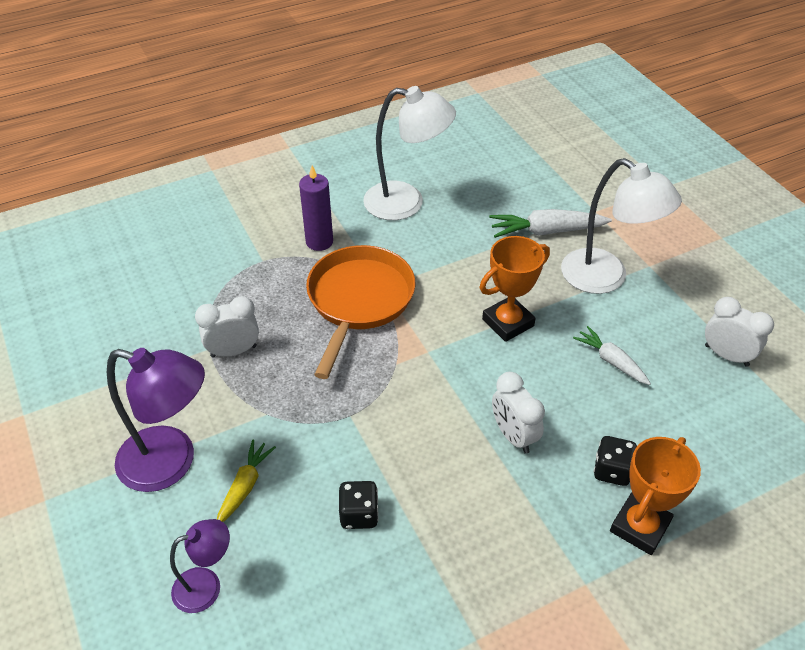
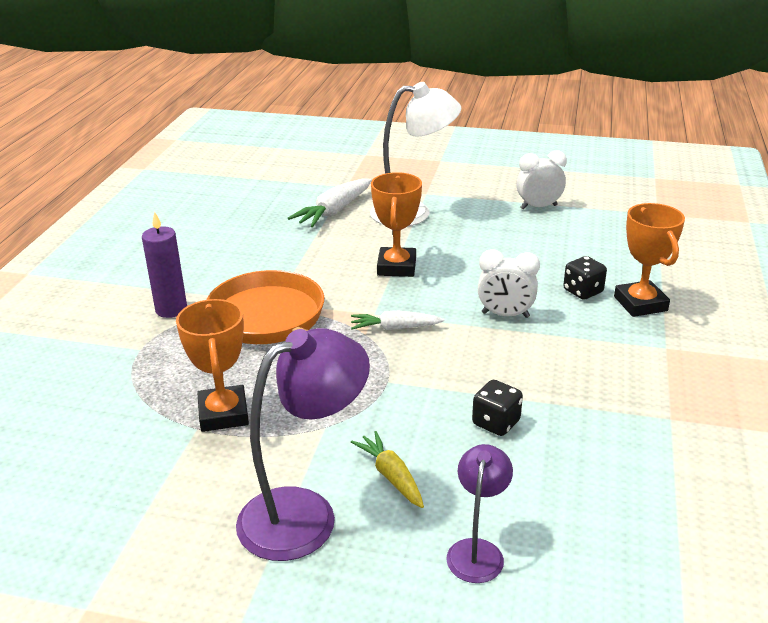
camera: 50 degrees left, 15 degrees down
(233, 351) = (223, 414): white clock -> orange trophy
(406, 203) = (203, 250): white lamp -> none
(611, 361) = (489, 246): white carrot -> white carrot (395, 328)

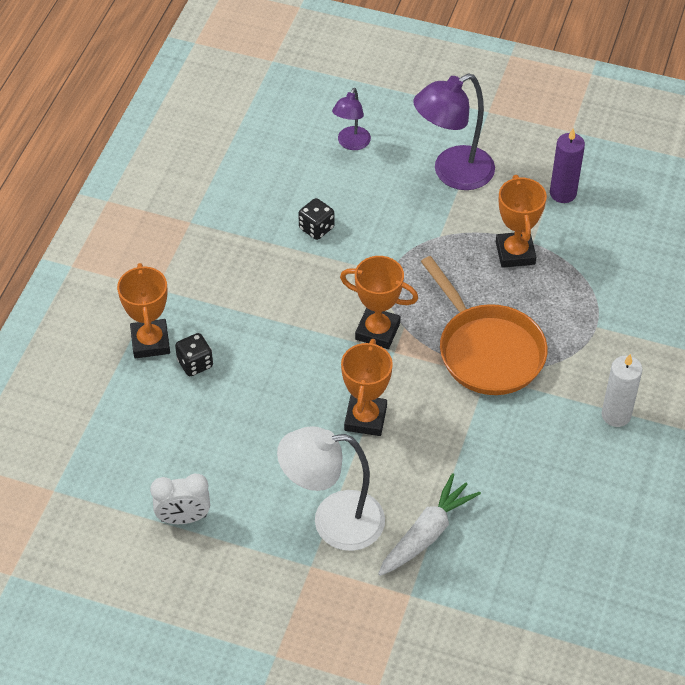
camera: 175 degrees left, 20 degrees up
(146, 284) = (616, 415): none -> white candle
(171, 309) = (581, 374): purple candle -> purple candle (563, 193)
(391, 476) = (396, 194): yellow carrot -> none
(395, 328) = (377, 331): white carrot -> orange trophy
(505, 315) = (277, 339): white clock -> none

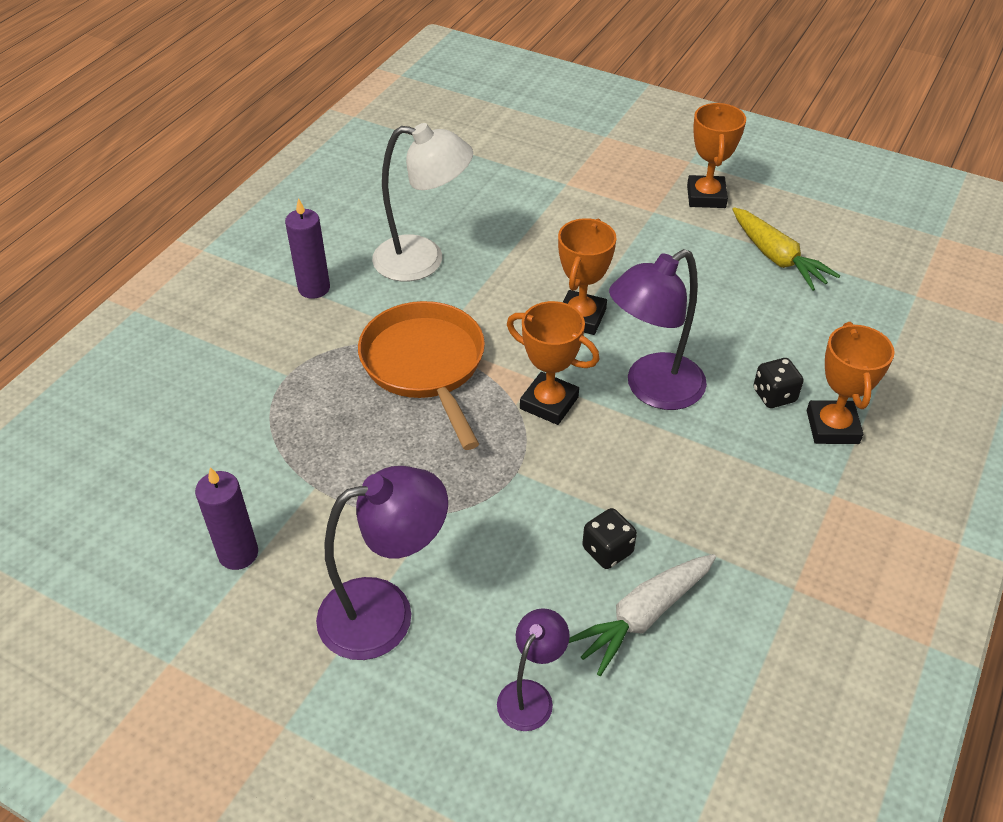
camera: 170 degrees left, 5 degrees down
(183, 518) = (776, 258): white clock -> yellow carrot
(295, 355) = (652, 389): none -> purple lamp
(333, 521) = (628, 239): white lamp -> white lamp (423, 260)
(427, 533) = (540, 220): white carrot -> white carrot (643, 616)
(515, 253) = (344, 475): orange trophy -> orange trophy (706, 196)
(616, 415) = (314, 288): white candle -> purple candle

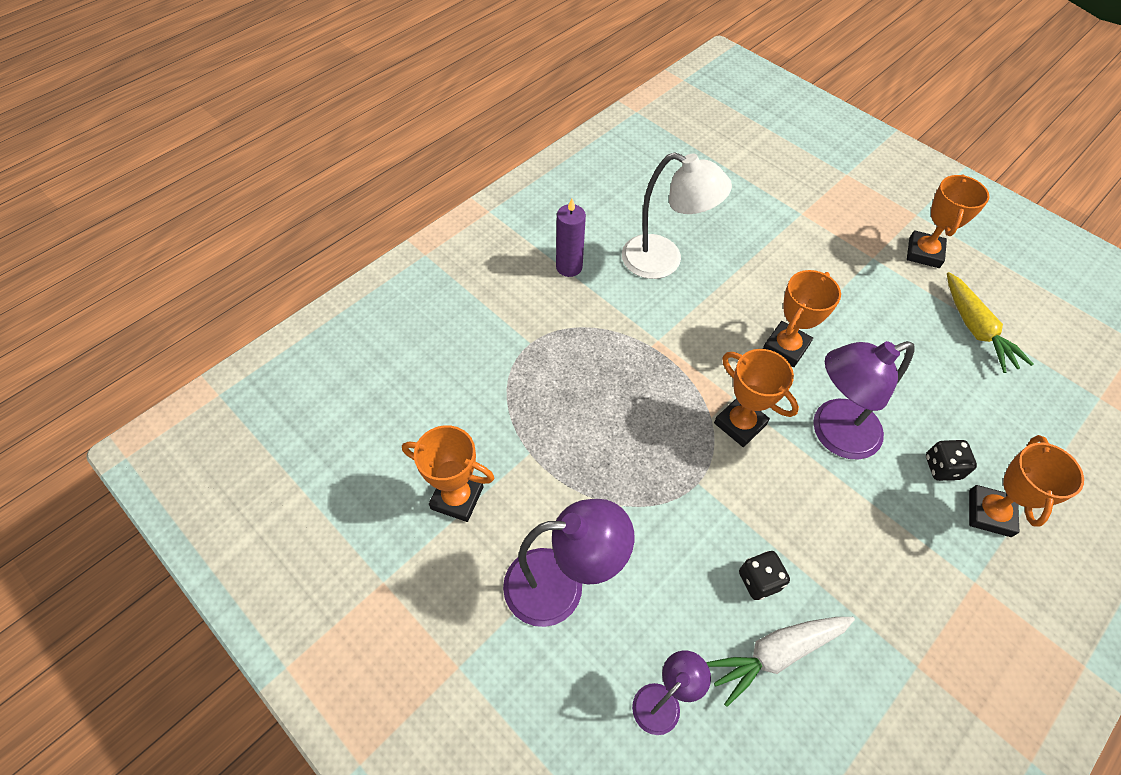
camera: 15 degrees right, 10 degrees up
(238, 553) = (457, 498): purple candle -> orange trophy
(425, 365) = (644, 361): orange pan -> none

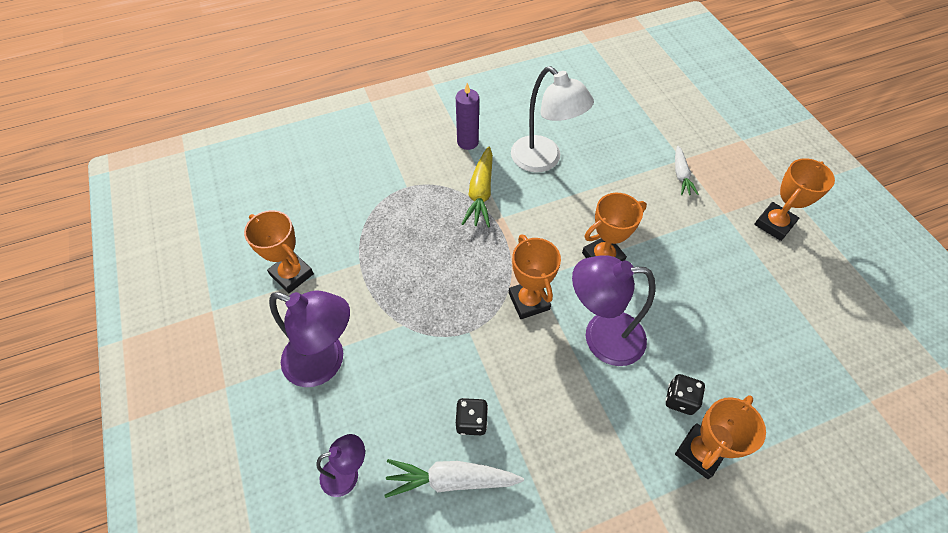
camera: 25 degrees right, 0 degrees up
(810, 231) = (681, 175): none -> white carrot
(975, 329) = (783, 301): yellow carrot -> yellow carrot (480, 193)

